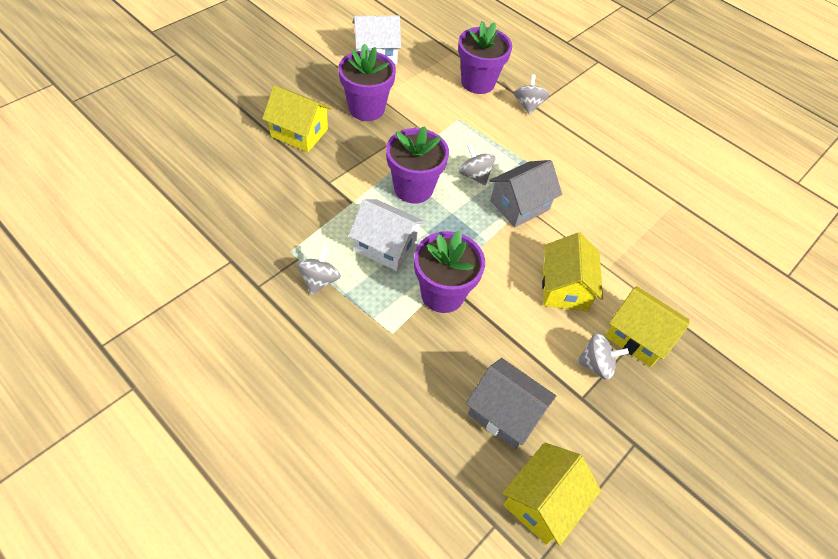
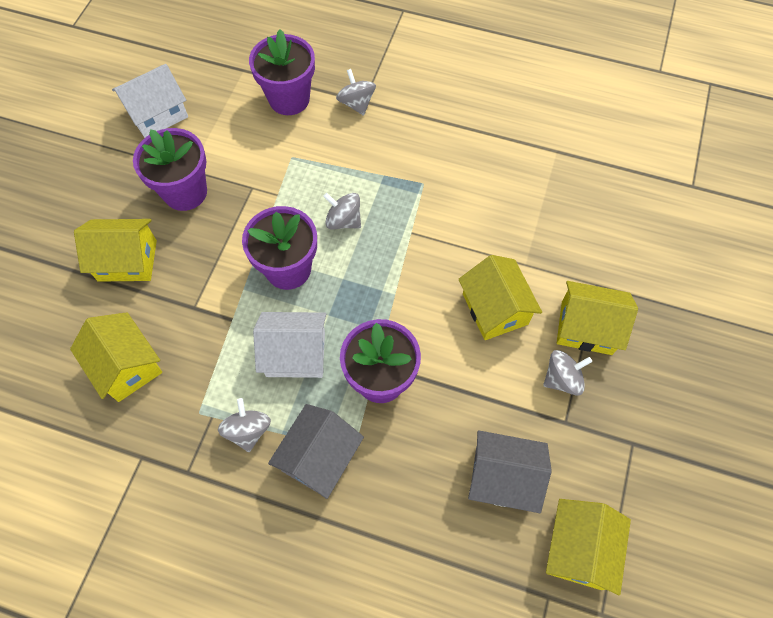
camera: 20 degrees left, 10 degrees up
(257, 197) = (126, 366): none -> yellow house
(519, 205) = (406, 234): grey house -> grey house (319, 458)

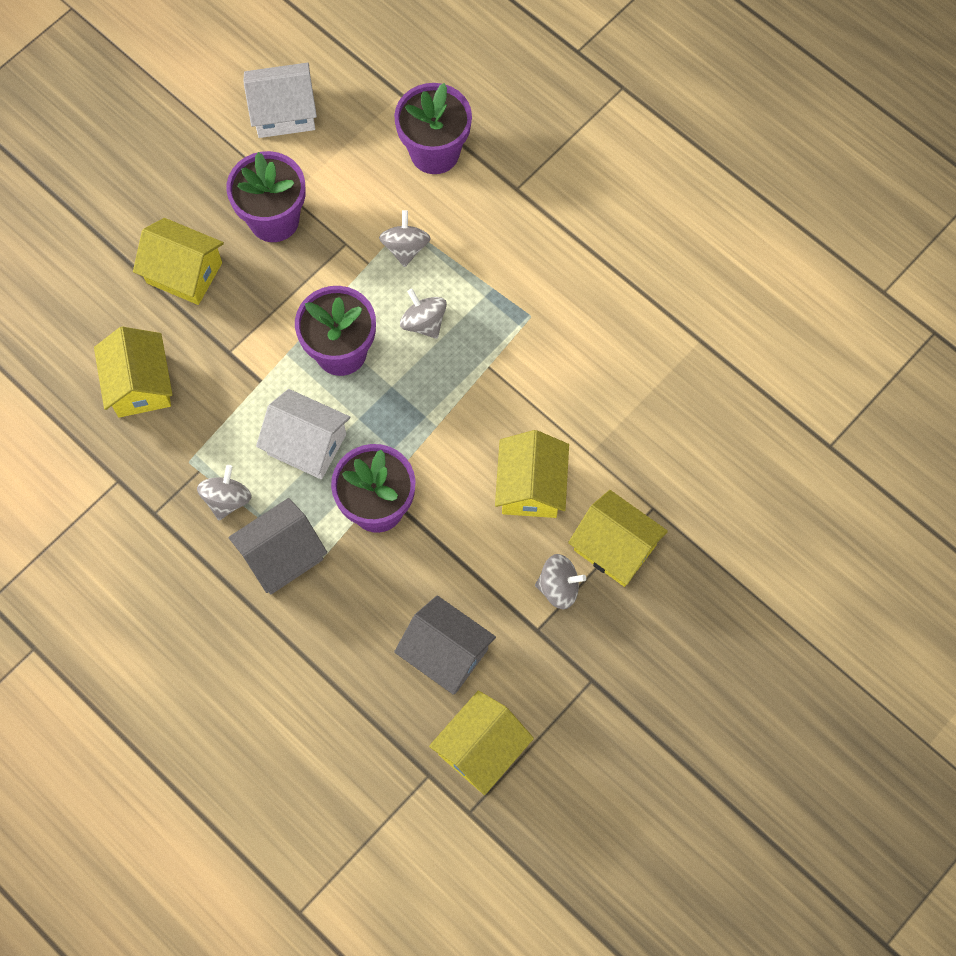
camera: 25 degrees right, 5 degrees up
(356, 103) = (507, 188): grey spinning top -> grey spinning top (405, 248)

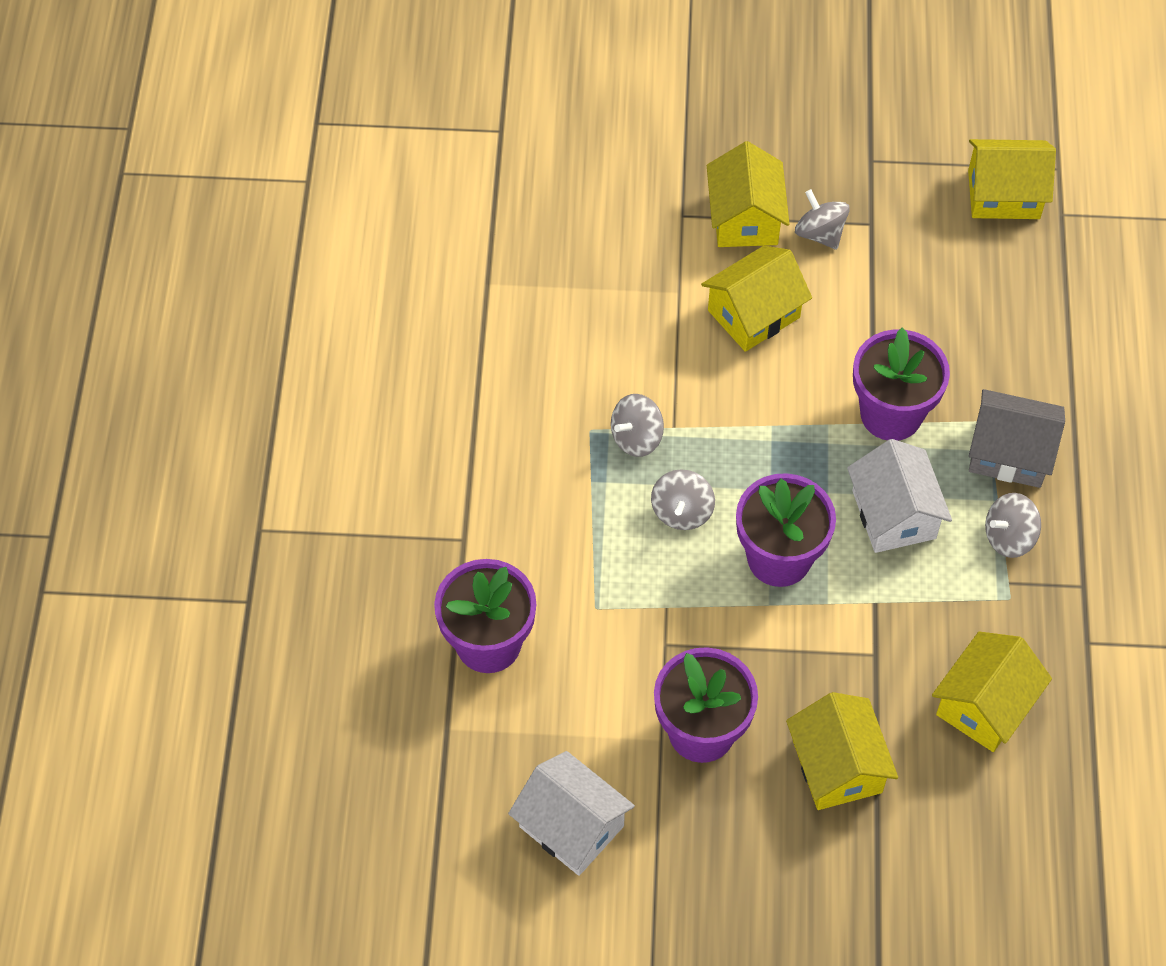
camera: 130 degrees left, 10 degrees down
(405, 248) = (619, 587): grey spinning top -> grey spinning top (636, 438)
(446, 653) = (957, 272): grey house -> none

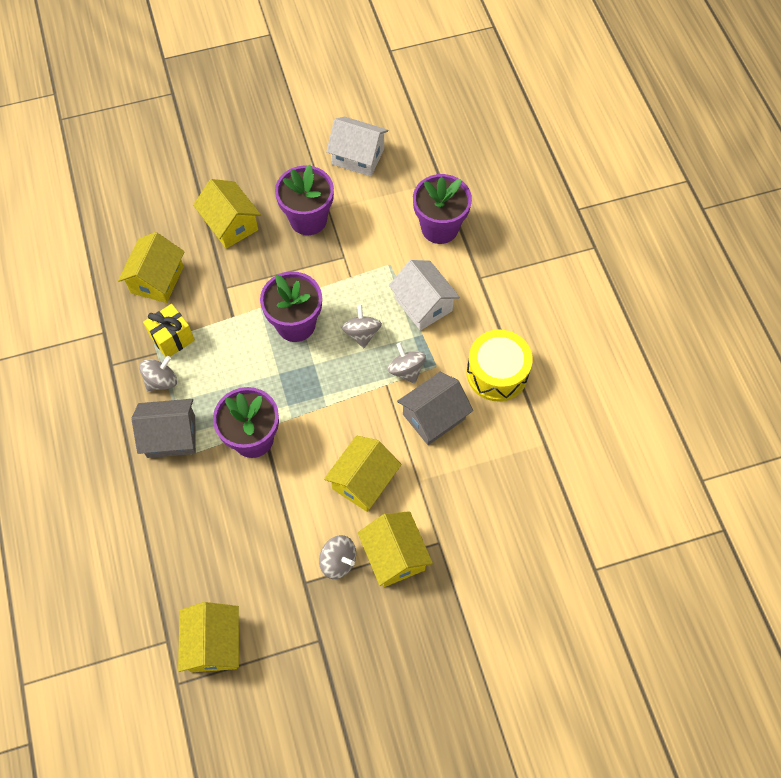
camera: 160 degrees right, 5 degrees up
(507, 393) = (497, 373): none -> yellow drum
(623, 363) = (434, 416): none -> grey house
(636, 438) = (406, 370): grey spinning top -> grey spinning top turned 60 degrees counterclockwise
(894, 514) = (235, 372): white house -> white house (423, 304)
(979, 597) = (172, 338): none -> yellow gift
(1003, 194) = (214, 643): yellow house -> yellow house turned 75 degrees counterclockwise

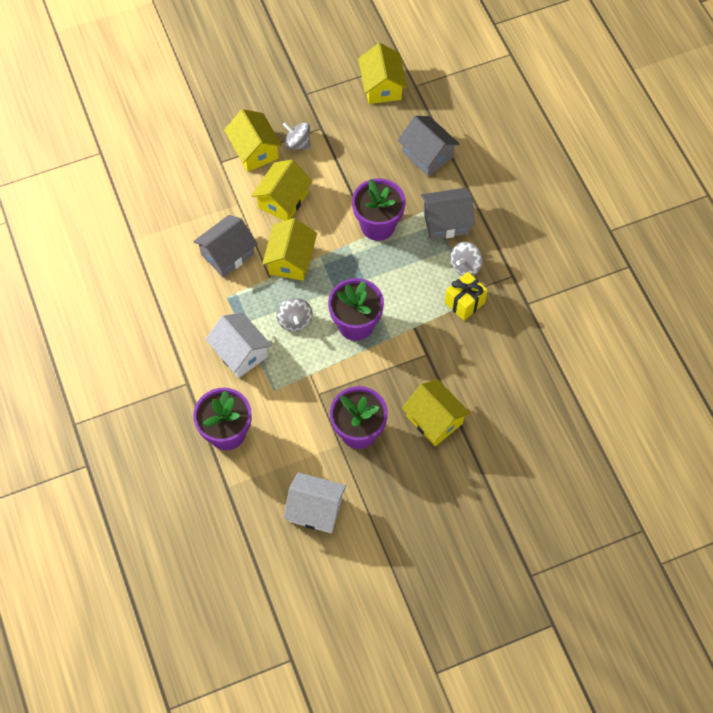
camera: 175 degrees right, 0 degrees up
(157, 279) = (492, 357): yellow house -> yellow house (291, 260)
(174, 530) = (427, 155): none -> grey house
(406, 370) = (253, 291): grey spinning top -> none
(497, 373) = (173, 295): yellow drum -> none

